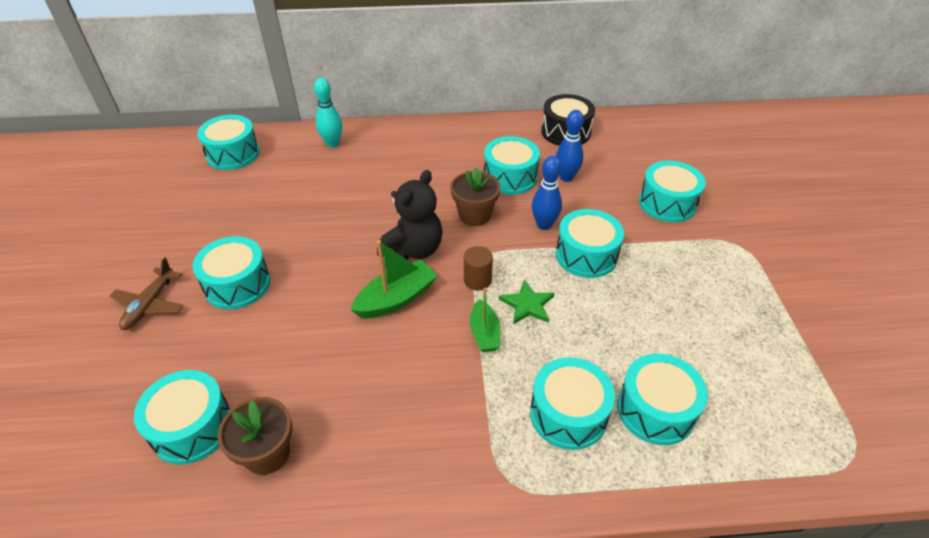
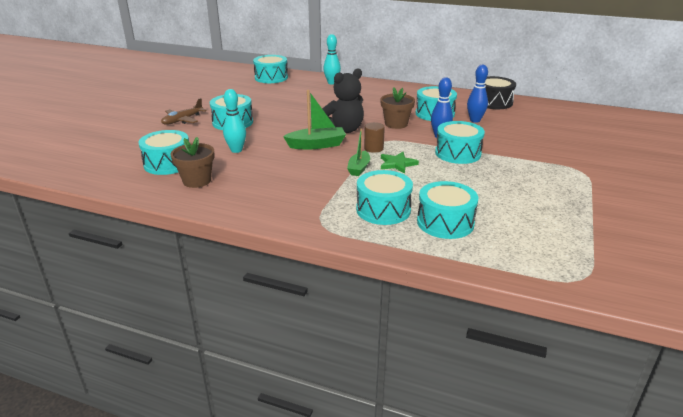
camera: 25 degrees right, 15 degrees down
(284, 352) = (236, 150): none -> turquoise bowling pin
(667, 203) = (541, 144): turquoise drum -> none

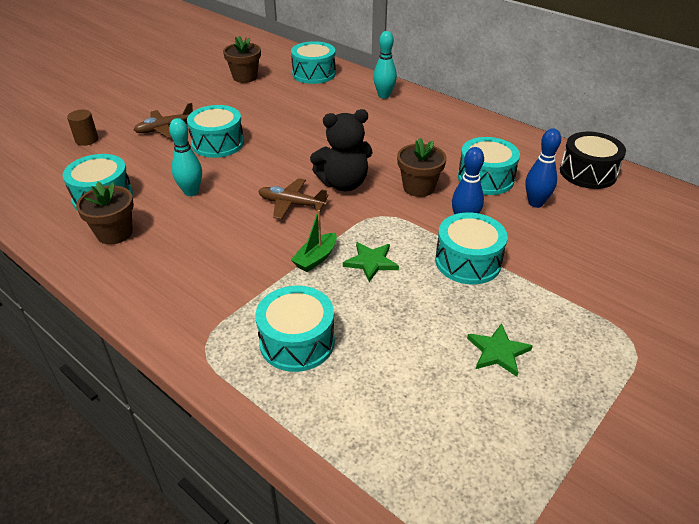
camera: 20 degrees right, 10 degrees up
(220, 85) = (245, 77): none -> brown flower pot
(317, 145) = (291, 204): green boat -> brown plane
(373, 148) = (359, 226): brown cylinder -> brown cylinder (87, 140)
(445, 222) = (362, 389): turquoise drum -> none
(511, 190) = (498, 352): none -> green star

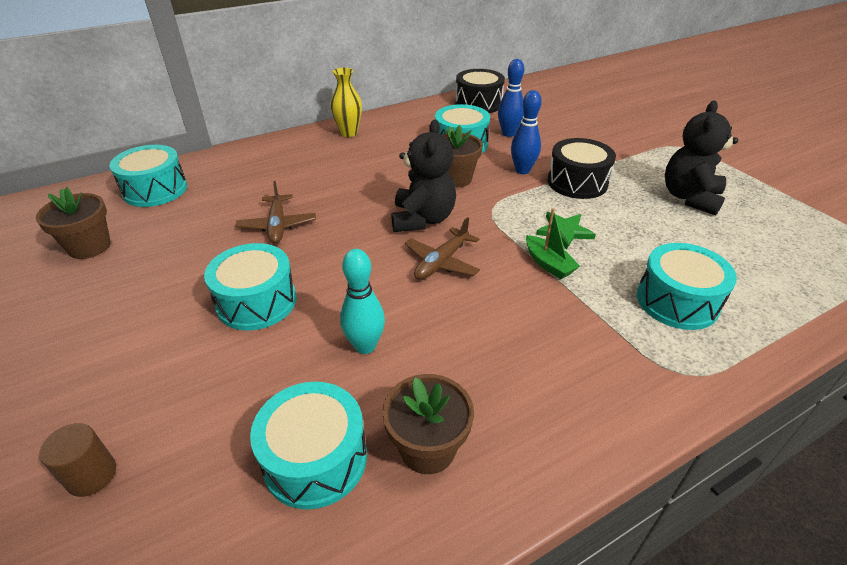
camera: 70 degrees left, 0 degrees up
(164, 129) = (158, 355): brown plane -> brown plane (278, 226)
(384, 96) = (264, 157): turquoise bowling pin -> none
(453, 119) = (349, 133): none -> yellow vase
(468, 261) = (577, 182): turquoise drum -> black drum
(498, 352) = (690, 198): green star -> black teddy bear

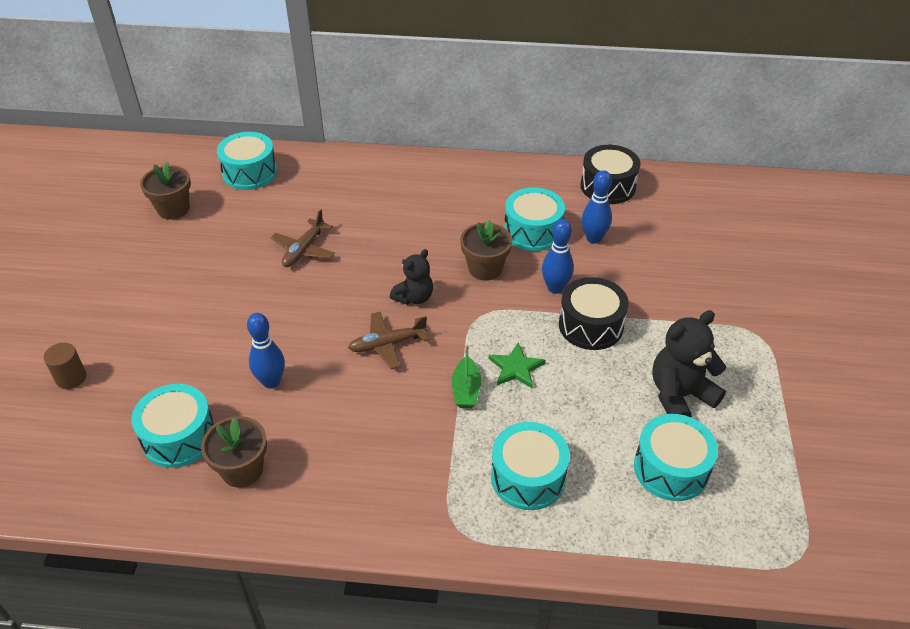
camera: 35 degrees right, 5 degrees up
(256, 302) = (236, 310): turquoise drum -> turquoise drum (671, 468)
(349, 133) = (446, 173): yellow vase -> none
(365, 346) = (271, 382): turquoise bowling pin -> blue bowling pin
(422, 219) = (414, 297): black teddy bear -> black teddy bear, size x0.64

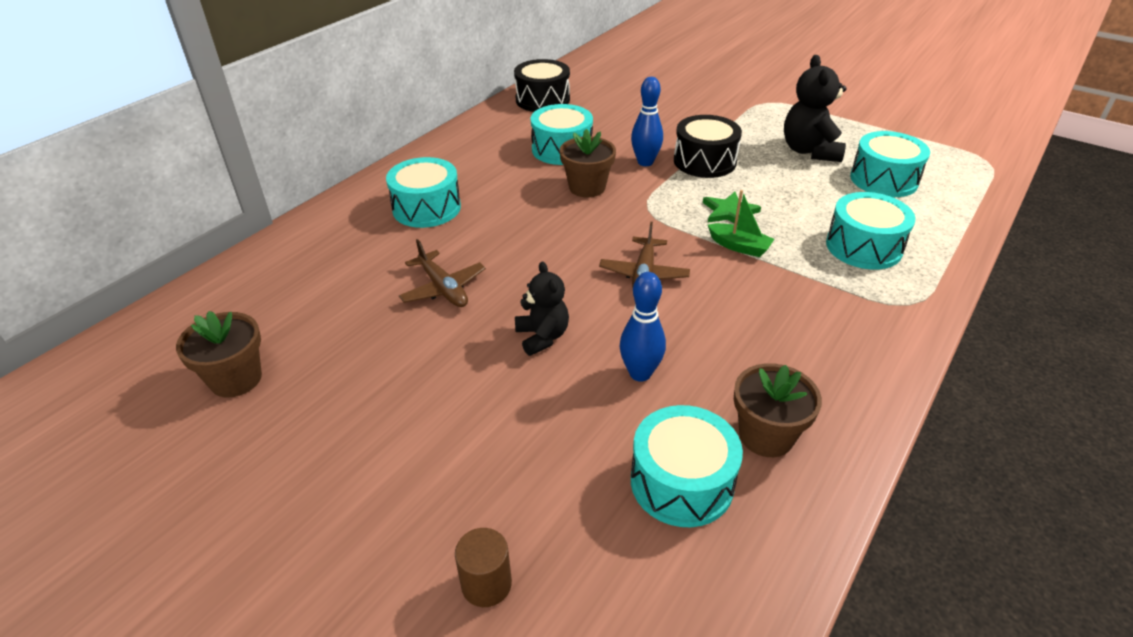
camera: 60 degrees left, 5 degrees down
(250, 173) = (252, 292): turquoise drum -> turquoise drum (426, 208)
(414, 297) = (590, 238): black teddy bear -> black teddy bear (542, 337)
(593, 238) = (600, 126): blue bowling pin -> none

